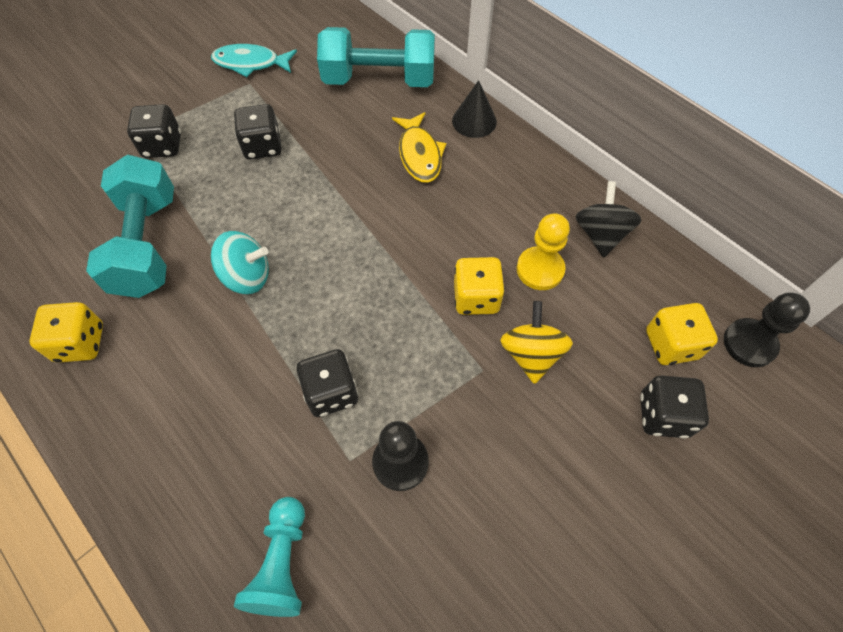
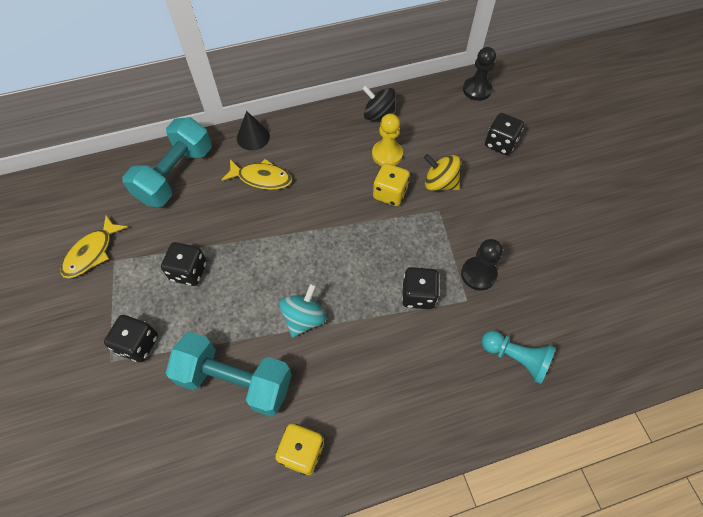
camera: 65 degrees left, 0 degrees up
(250, 63) = (92, 253): turquoise fish -> yellow fish
(671, 344) = (463, 120): yellow dice -> none

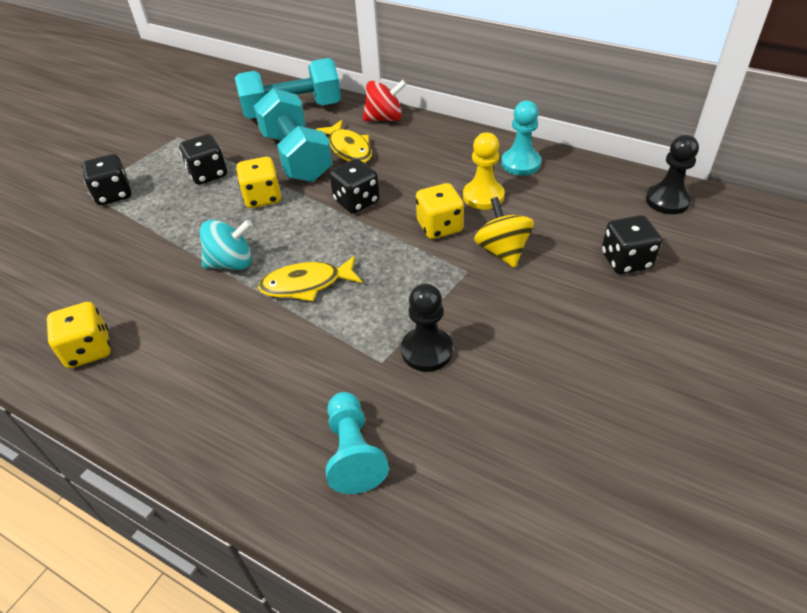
camera: 50 degrees right, 15 degrees down
(92, 253) = (173, 124): yellow fish -> yellow fish (306, 284)
(235, 380) = (127, 264): turquoise dumbbell -> turquoise dumbbell (296, 157)
(253, 137) = (385, 118): black cone -> red spinning top
(256, 258) = (262, 197): none -> yellow dice
(379, 116) = (520, 163): black spinning top -> turquoise pawn
(418, 295) = (343, 321): black dice -> black dice (356, 201)

